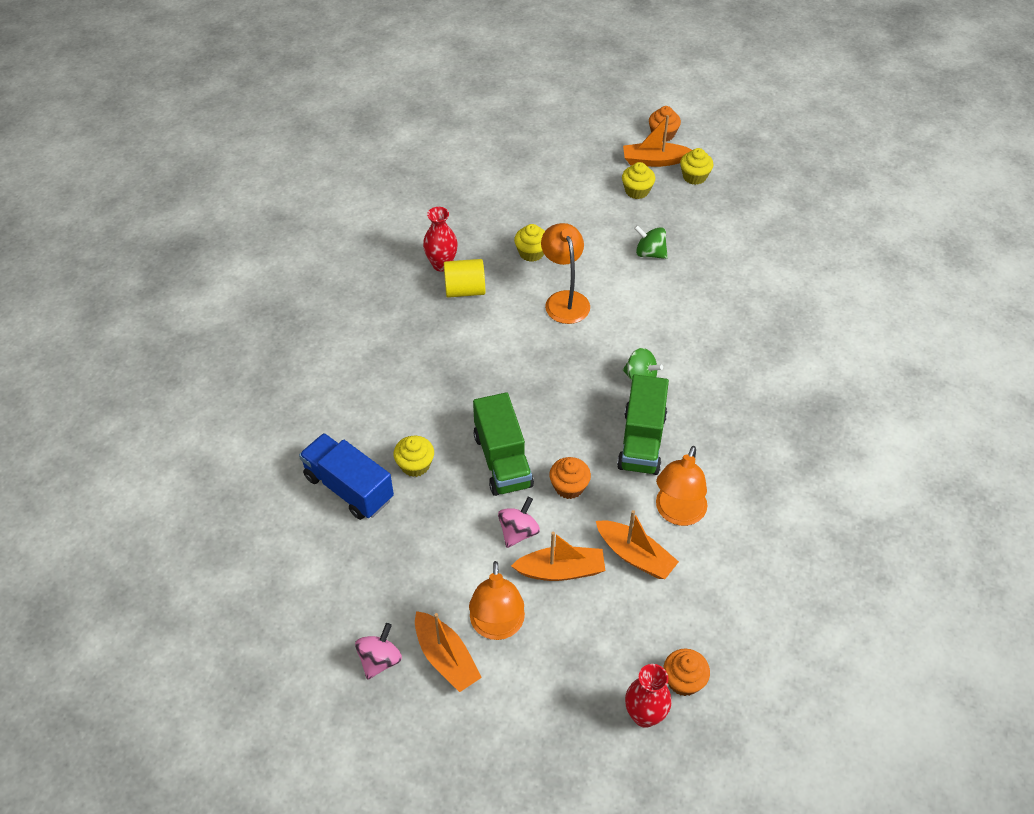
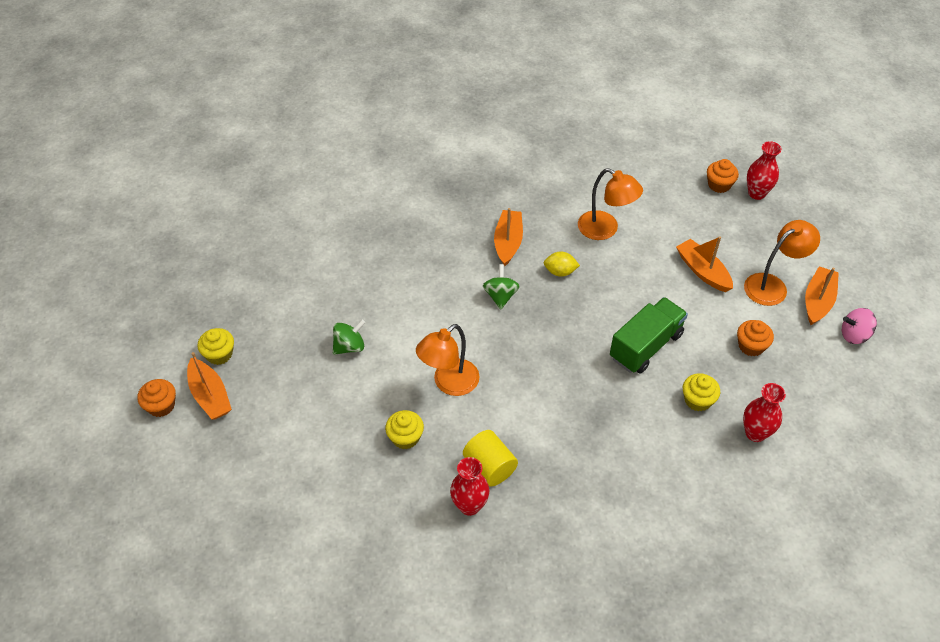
camera: 120 degrees left, 0 degrees up
(349, 488) = (755, 433): blue truck -> red vase
(518, 532) = (695, 307): pink spinning top -> none
(569, 487) = (634, 296): orange cupcake -> orange cupcake (751, 346)
(635, 556) = (657, 238): orange boat -> orange boat (508, 242)
(637, 191) = (265, 391): yellow cupcake -> none
(641, 441) = (560, 272): green truck -> yellow lemon
(650, 253) = (349, 346): green spinning top -> green spinning top turned 120 degrees counterclockwise
(677, 513) = (605, 230): orange lamp -> orange lamp turned 45 degrees clockwise

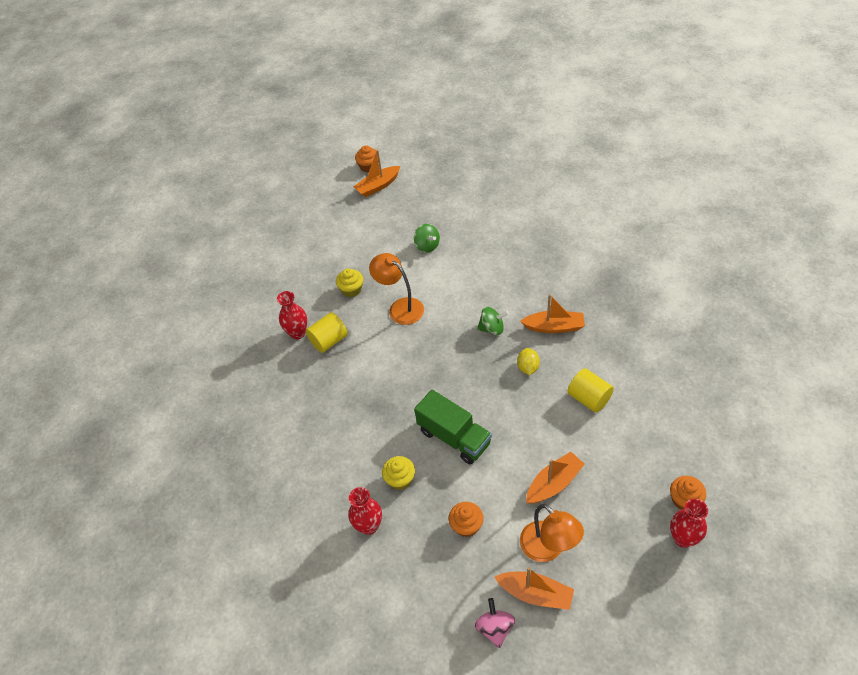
camera: 90 degrees right, 0 degrees up
(219, 354) = (412, 182): yellow cupcake -> none
(605, 230) = (589, 398): orange lamp -> yellow cylinder

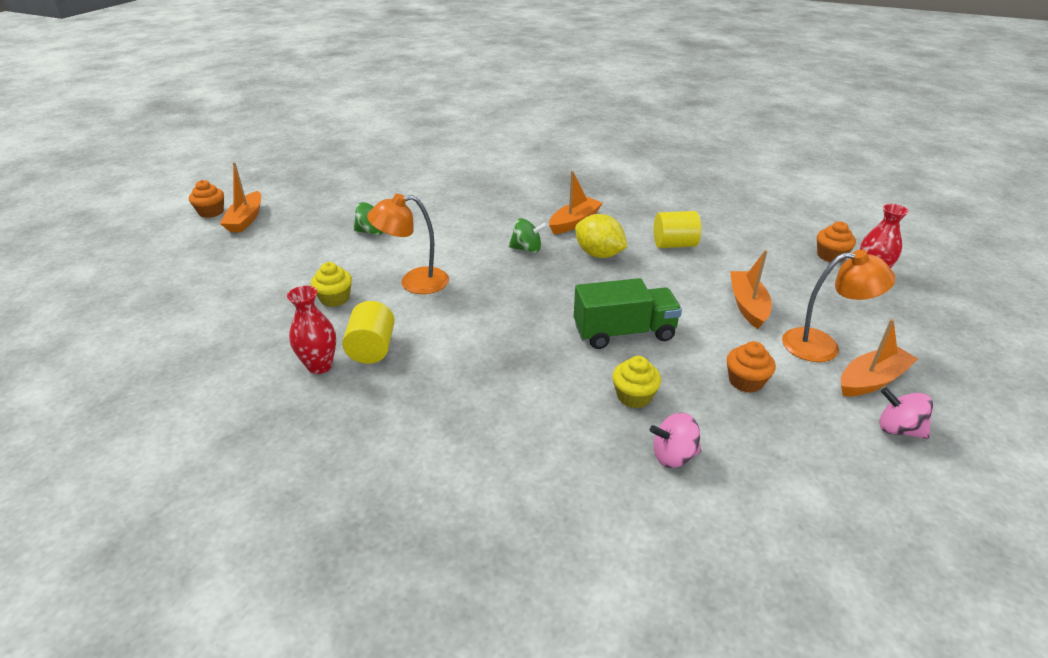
camera: 55 degrees left, 15 degrees down
(369, 526) = (673, 456): red vase -> pink spinning top
(492, 328) = (527, 249): green spinning top -> green spinning top turned 60 degrees clockwise
(528, 367) = (599, 254): yellow lemon -> yellow lemon, size x1.59

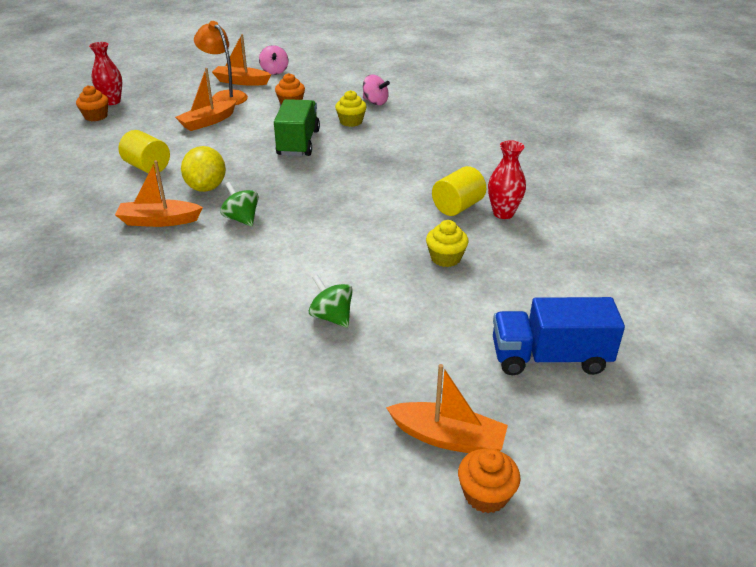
camera: 135 degrees left, 0 degrees up
(204, 274) = (549, 358): none -> blue truck
(246, 219) = (448, 438): orange boat -> orange boat turned 60 degrees clockwise
(414, 282) = (368, 239): orange lamp -> none
(624, 333) = (298, 143): green truck -> green truck turned 60 degrees clockwise

